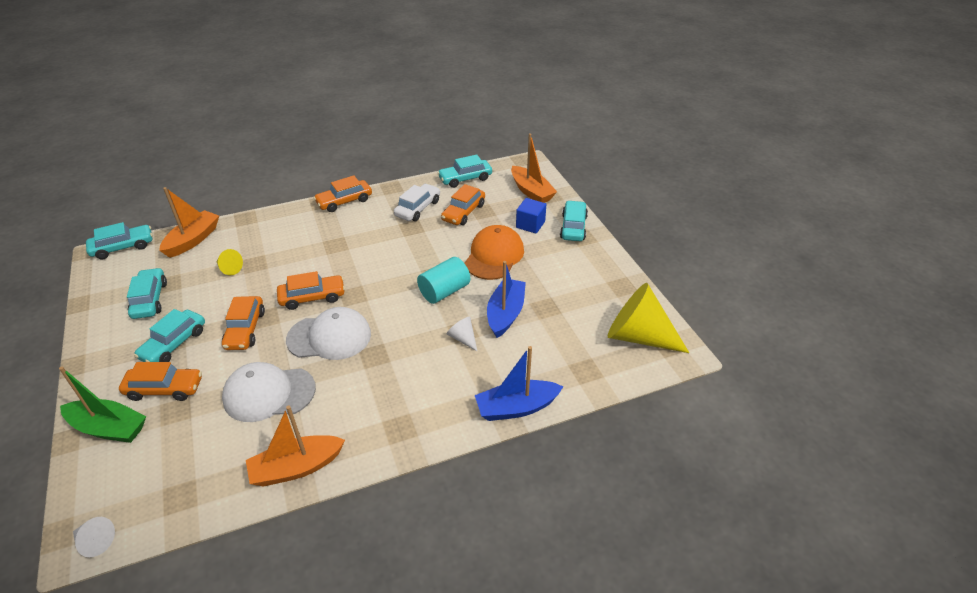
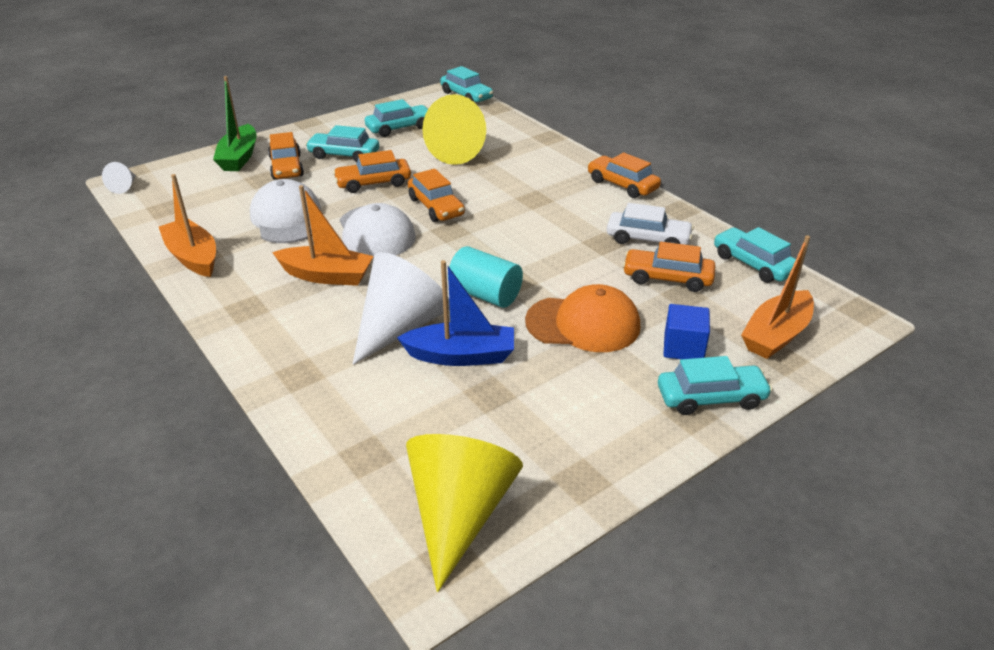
camera: 75 degrees right, 5 degrees down
(193, 240) = (495, 122): orange boat -> orange boat (327, 276)
(229, 268) = (461, 151): yellow cone -> yellow cone, size x2.28
(463, 338) = (400, 327): white cone -> white cone, size x2.28
(516, 407) = (285, 394): blue boat -> none

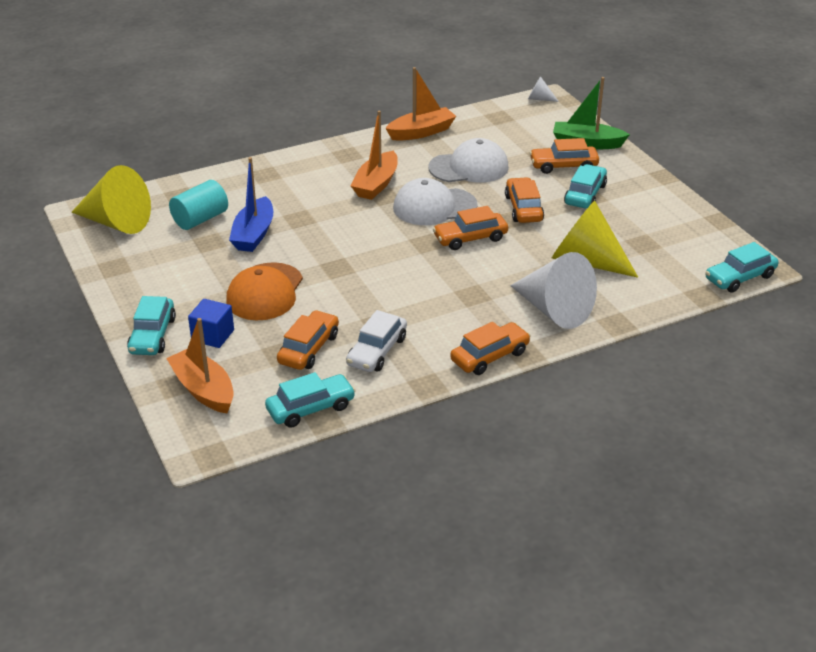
camera: 100 degrees right, 0 degrees up
(399, 128) = (647, 227): turquoise car -> none
(400, 327) = (298, 212): white cone -> white cone (554, 310)
(485, 294) = (323, 251): turquoise cylinder -> turquoise cylinder (200, 219)

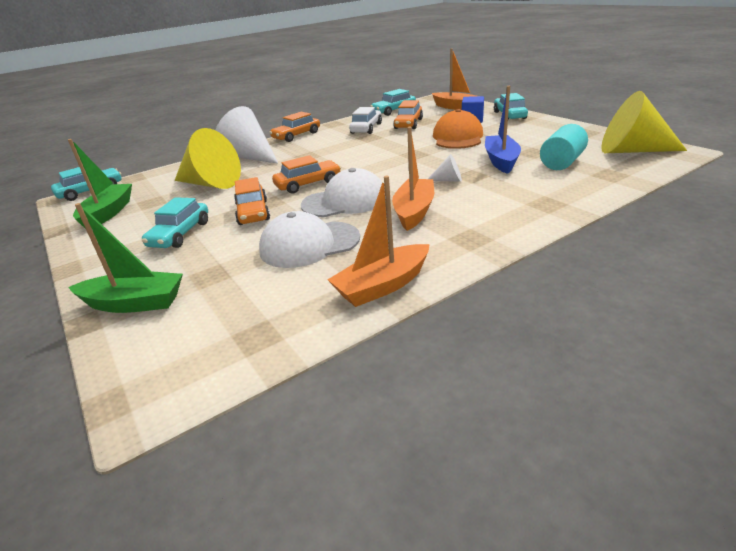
camera: 175 degrees right, 5 degrees down
(539, 99) = (164, 399): white cone -> white cone (448, 180)
(563, 166) = (187, 264): orange car -> none
(681, 234) = (108, 213): none -> green boat

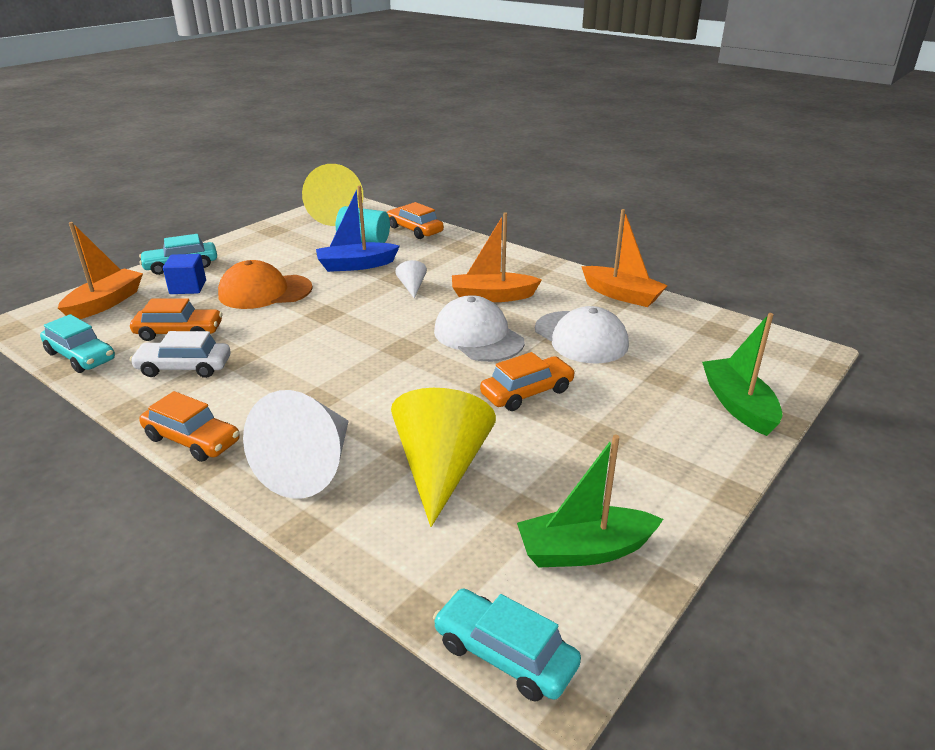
camera: 110 degrees left, 0 degrees up
(180, 234) = (606, 432): turquoise car -> none
(308, 184) = (431, 372): orange car -> orange car (414, 230)

